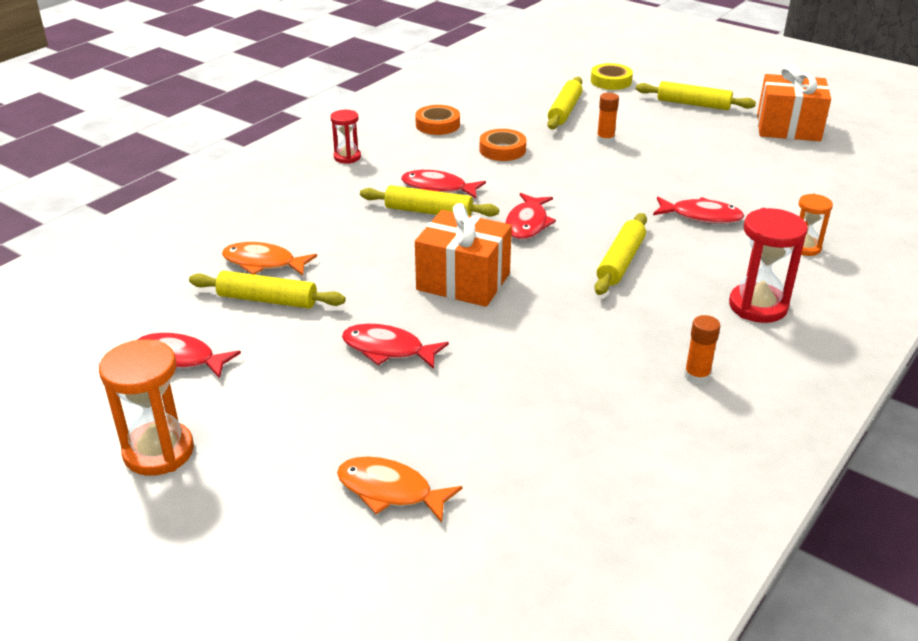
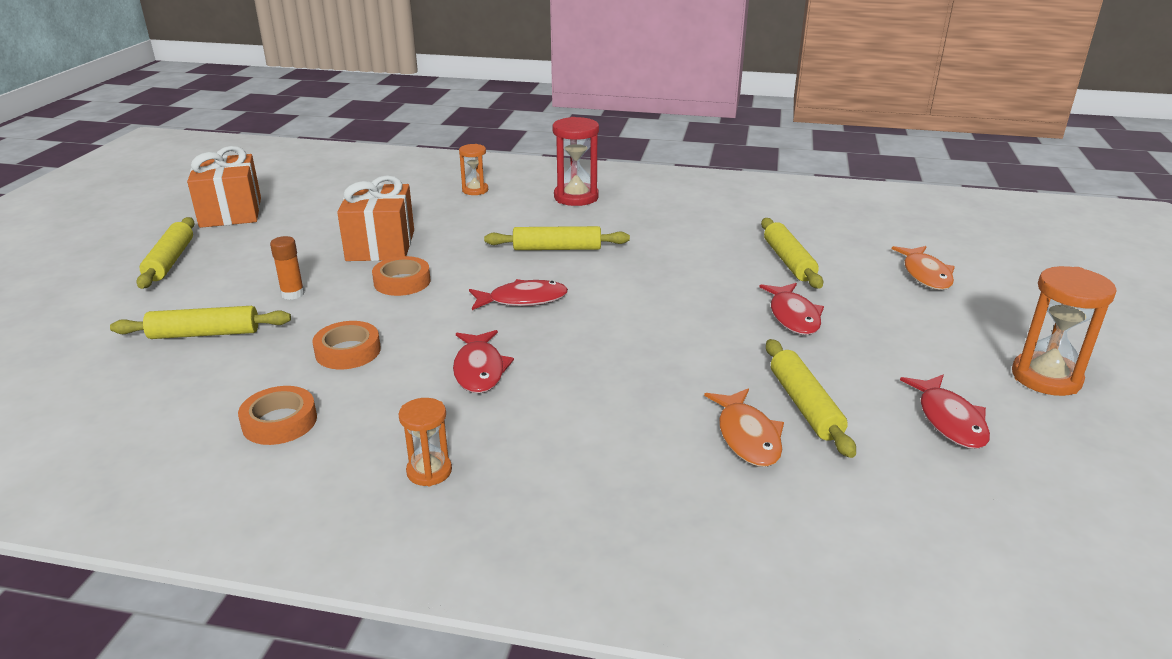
camera: 115 degrees left, 5 degrees down
(347, 157) = (429, 471): red hourglass -> orange hourglass
(428, 211) = (540, 361): yellow rolling pin -> yellow rolling pin (788, 261)
(463, 281) = (657, 308): orange gift -> orange gift (380, 245)
(598, 180) = (402, 282): none -> orange tape
(611, 81) = (89, 320): yellow tape -> none
(697, 376) = (682, 206): orange glue stick -> none
(701, 216) = (449, 228): red fish -> none

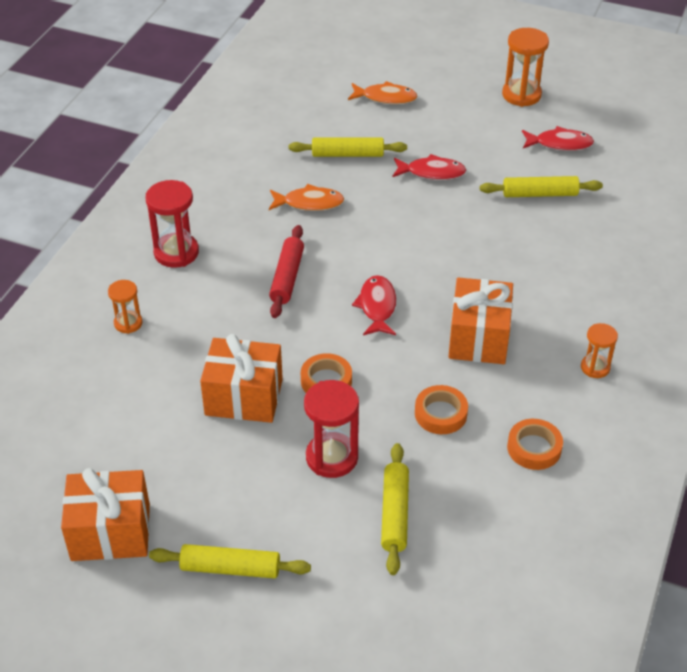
camera: 80 degrees left, 15 degrees up
(292, 294) = (332, 457): orange glue stick -> red hourglass
(479, 370) = (479, 338): red fish -> orange gift
(557, 248) = (287, 277): yellow rolling pin -> red rolling pin
(747, 436) = (569, 224): orange fish -> orange fish (309, 203)

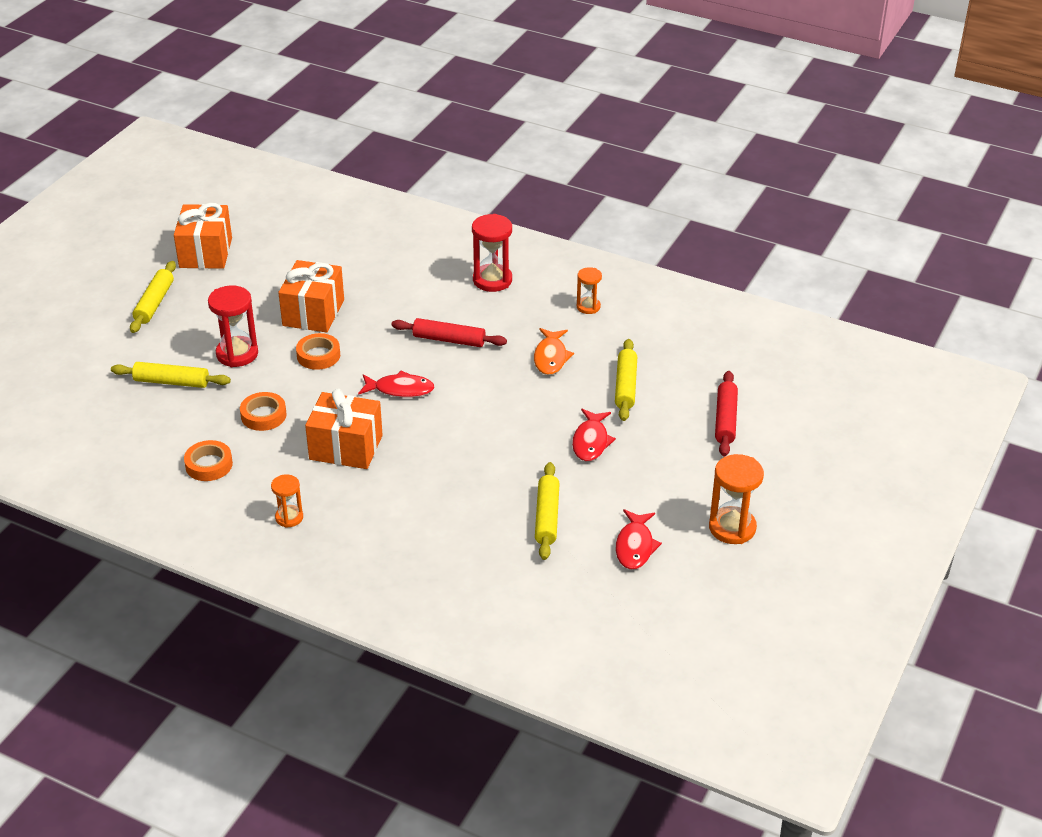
camera: 95 degrees right, 5 degrees down
(128, 323) = (410, 257): orange hourglass -> orange hourglass (588, 307)
(386, 98) = (725, 419): orange fish -> red rolling pin

